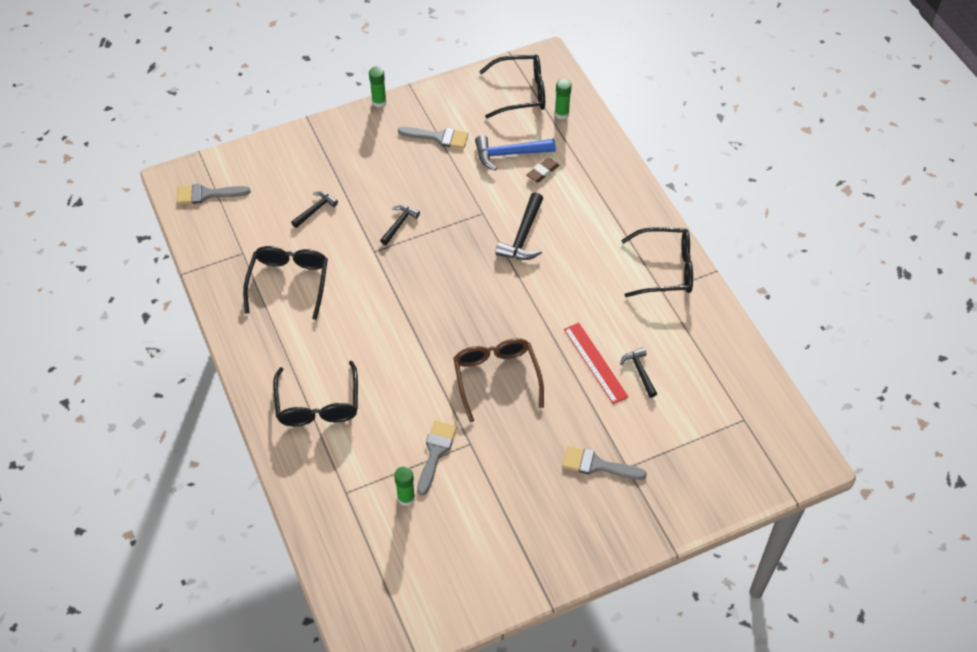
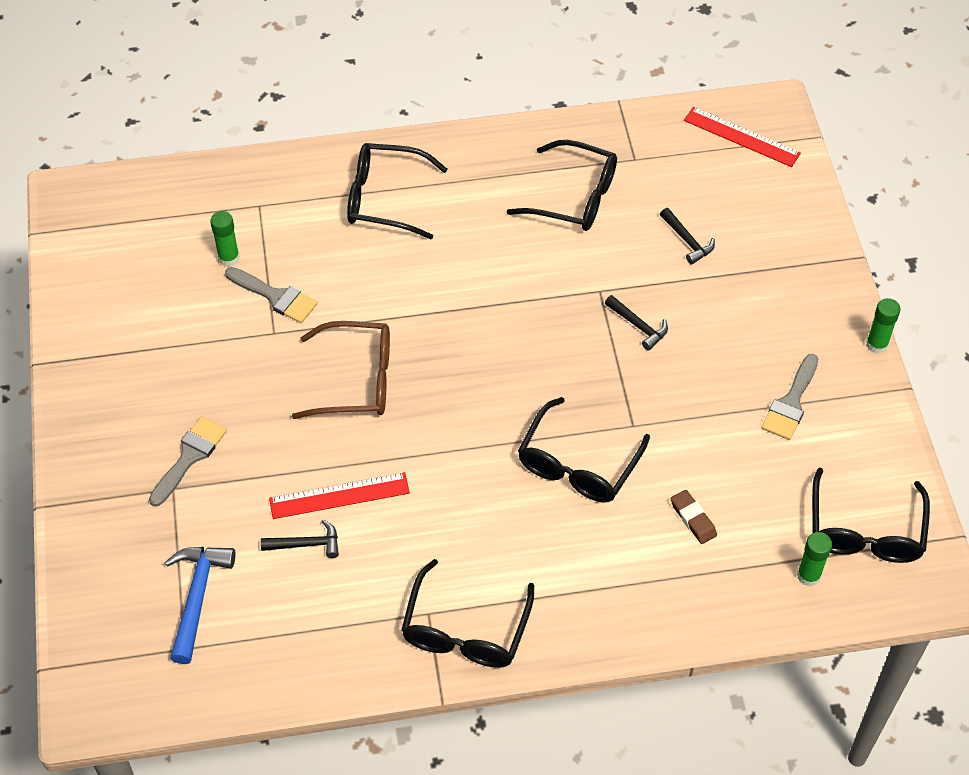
camera: 105 degrees right, 0 degrees up
(207, 194) = (741, 137): grey brush -> red ruler
(509, 154) = (738, 484): blue hammer -> blue hammer (197, 597)
(523, 236) = (578, 464): black hammer -> black glasses

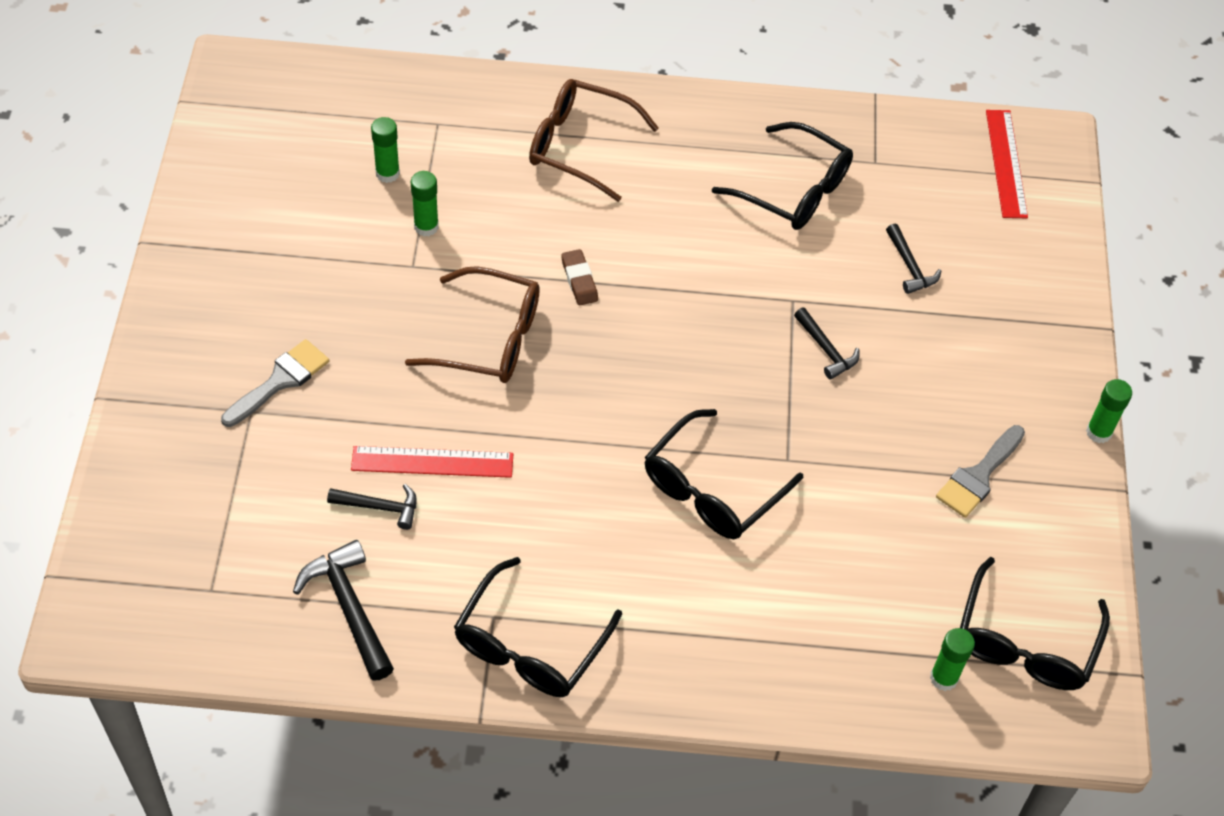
camera: 10 degrees right, 0 degrees up
(197, 597) = (242, 537): blue hammer -> none
(275, 296) = (426, 227): grey brush -> green glue stick
(305, 635) = (349, 608): none -> black hammer
(385, 198) = (579, 146): black glasses -> brown glasses
(693, 519) = (827, 581): brown eraser -> brown eraser (579, 280)
(741, 137) = (1006, 163): red ruler -> red ruler turned 45 degrees clockwise

